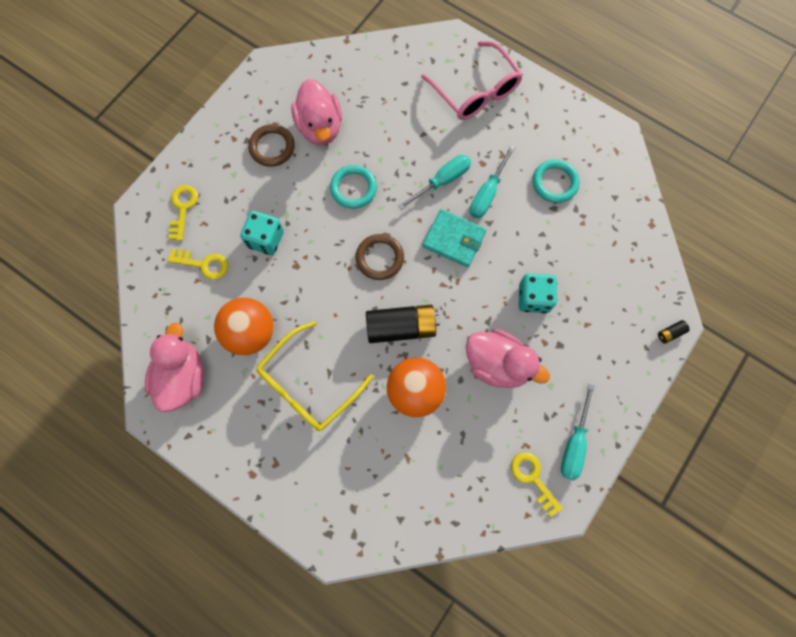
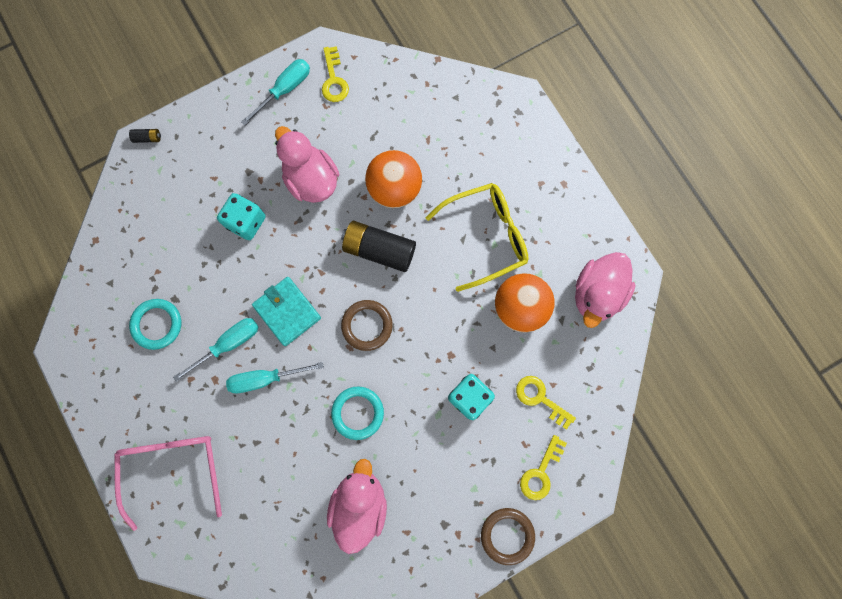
camera: 155 degrees left, 5 degrees up
(272, 147) = (421, 503): brown ring -> brown ring (507, 535)

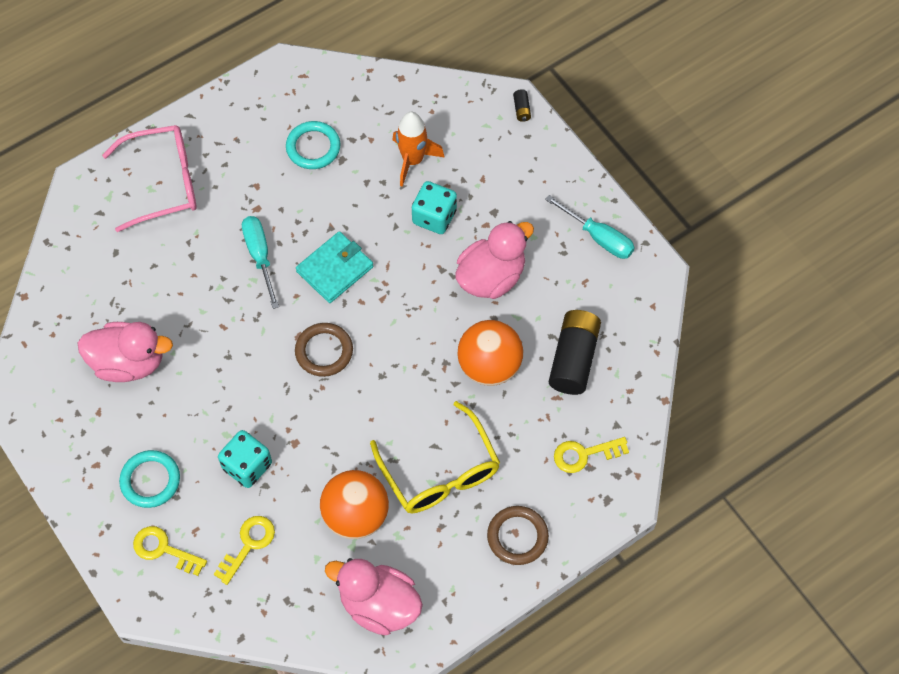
camera: 85 degrees right, 15 degrees down
(185, 236) = (413, 160): none -> orange rocket
(229, 344) = (295, 217): turquoise screwdriver -> none
(334, 79) = (619, 287): yellow key -> yellow key (584, 454)
(358, 413) = (226, 351): turquoise ring -> turquoise ring (150, 480)
(379, 250) = (413, 356): black battery -> black battery (573, 358)
(507, 535) = (95, 517): brown ring -> brown ring (517, 536)

